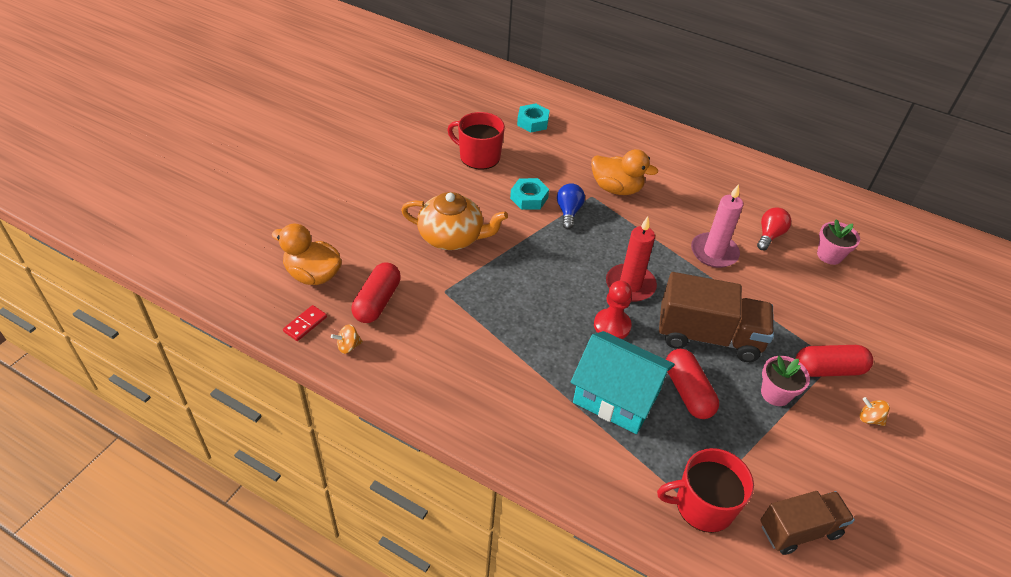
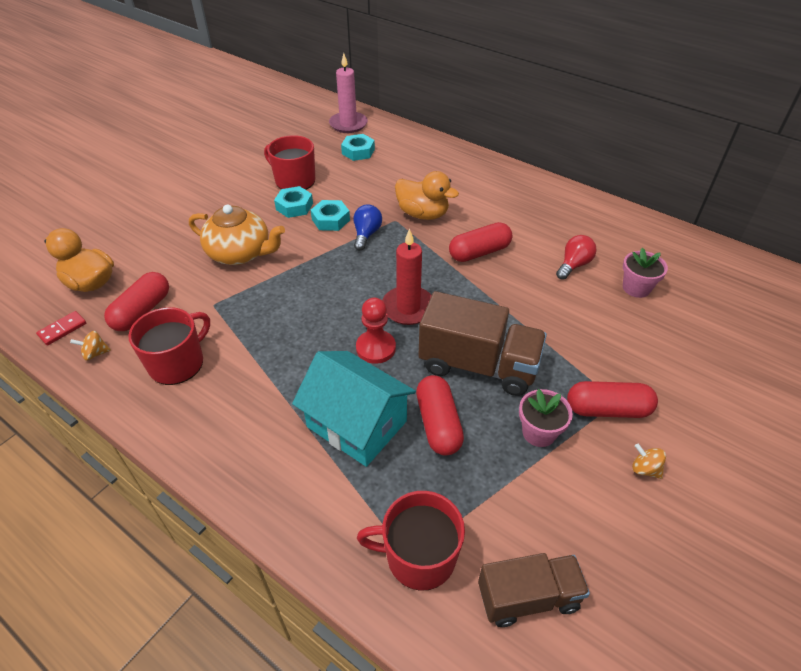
camera: 10 degrees right, 0 degrees up
(432, 351) = (177, 363): none -> red mug
(488, 185) = (294, 206): none -> turquoise nut
(680, 226) = (479, 252): none -> red capsule
(714, 252) = (508, 279): pink candle -> pink candle (348, 124)

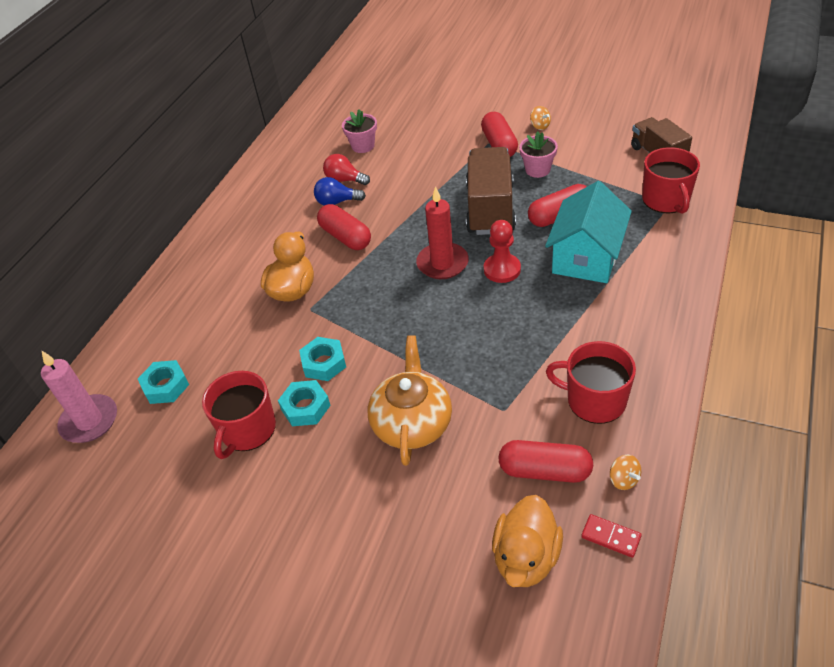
camera: 100 degrees left, 0 degrees up
(366, 234) = (342, 324): blue light bulb -> blue light bulb (337, 202)
(644, 469) = (540, 126): orange spinning top -> orange spinning top turned 60 degrees counterclockwise

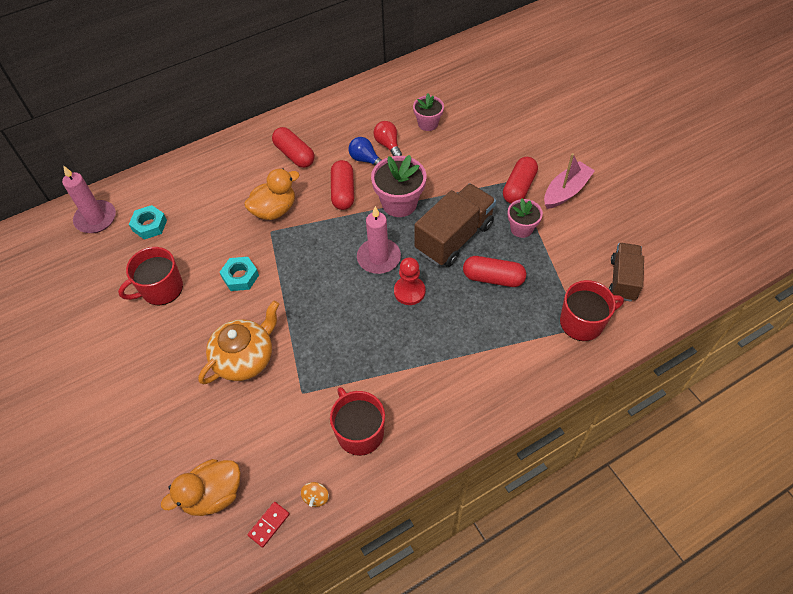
camera: 35 degrees right, 10 degrees up
(305, 407) = (202, 299): turquoise nut -> none
(410, 214) = (399, 203): none -> pink flower pot
(442, 263) = (379, 258): red candle -> pink candle
(540, 126) = (566, 191): orange spinning top -> pink boat
(544, 471) = (280, 452): red capsule -> red capsule (294, 155)
(586, 257) = (473, 324): turquoise house -> none
(611, 537) = (269, 525): red domino -> red domino turned 60 degrees clockwise
(666, 200) = (582, 322): red mug -> red mug turned 135 degrees counterclockwise

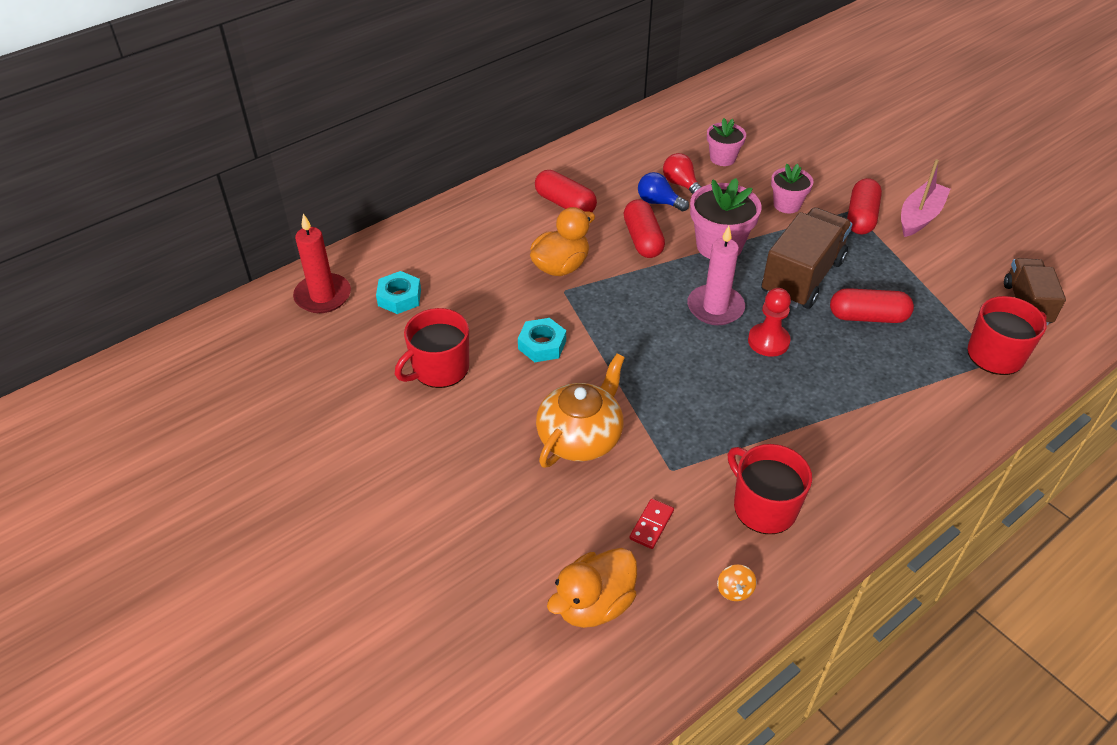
camera: 10 degrees left, 10 degrees down
(96, 219) = (323, 296): pink candle -> red candle
(269, 525) = (683, 631): red domino -> red domino (651, 525)
(521, 228) = (881, 260): pink flower pot -> pink flower pot (787, 205)

